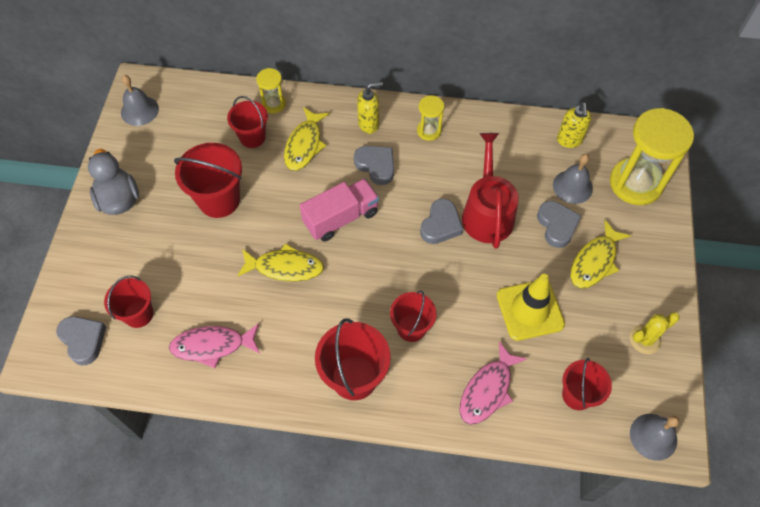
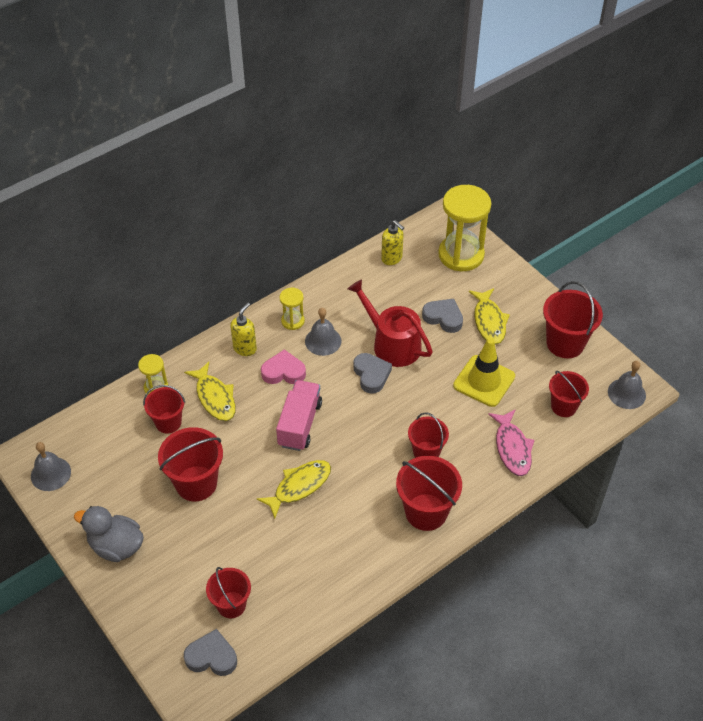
camera: 45 degrees left, 10 degrees down
(212, 346) = (310, 577): pink fish -> none
(376, 166) = (283, 372): grey heart -> pink heart
(572, 186) = (426, 286): grey bell -> grey bell (323, 341)
(645, 339) = (565, 343): yellow cactus -> red bucket

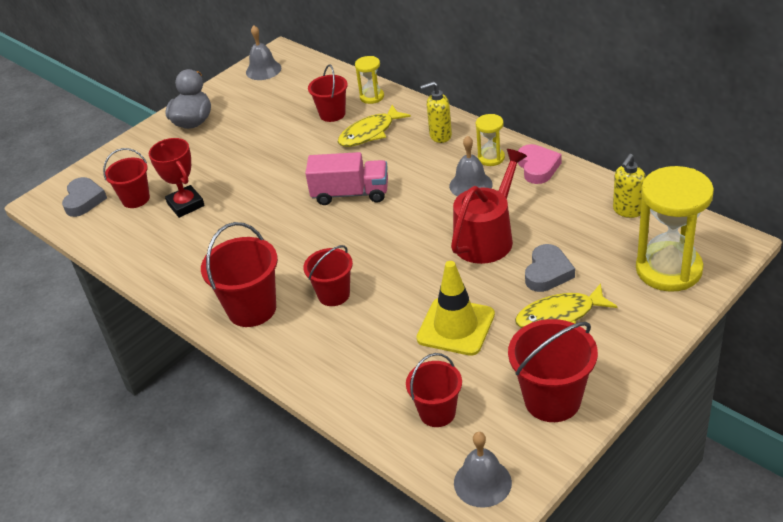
camera: 85 degrees right, 10 degrees down
(196, 483) = (265, 147): red bucket -> none
(245, 348) = (440, 136): yellow soap dispenser -> yellow soap dispenser turned 150 degrees clockwise
(260, 558) = (186, 205): none -> red trophy
(283, 372) = (417, 168): pink heart -> pink heart (537, 167)
(299, 486) = (271, 211): yellow fish -> none
(371, 375) = (434, 230): grey heart -> none
(512, 448) = (356, 369): pink fish -> none

